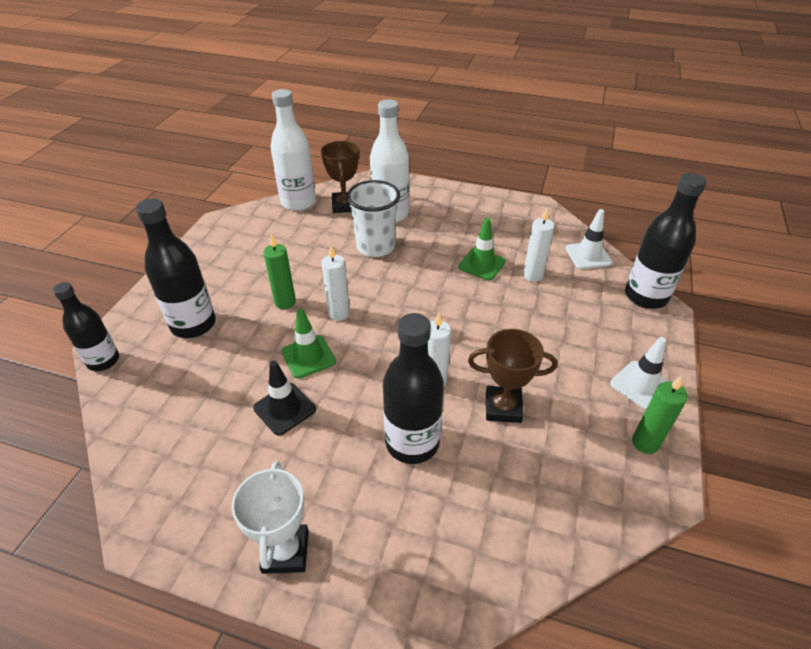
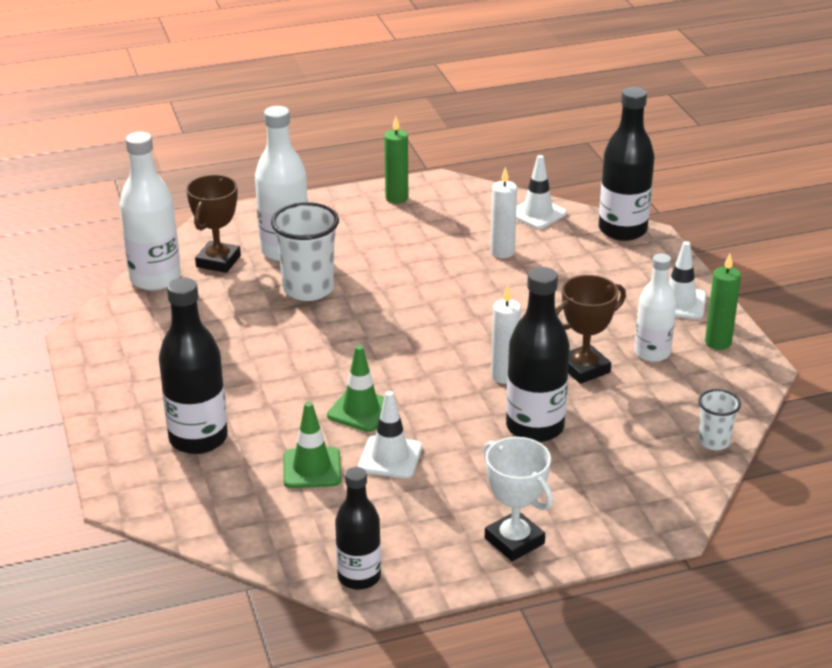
camera: 35 degrees left, 10 degrees down
(103, 361) = (142, 509): black bottle -> black bottle (359, 577)
(284, 409) = (390, 457): black traffic cone -> white traffic cone
(285, 302) = (274, 378): green candle -> green candle (396, 198)
(339, 313) = (345, 363): white candle -> none
(344, 205) = (218, 261): brown trophy -> brown trophy turned 60 degrees clockwise
(482, 264) = (441, 262): green traffic cone -> green traffic cone (312, 468)
(552, 553) = (714, 441): none -> white cup
(574, 422) = (652, 353): none -> white bottle

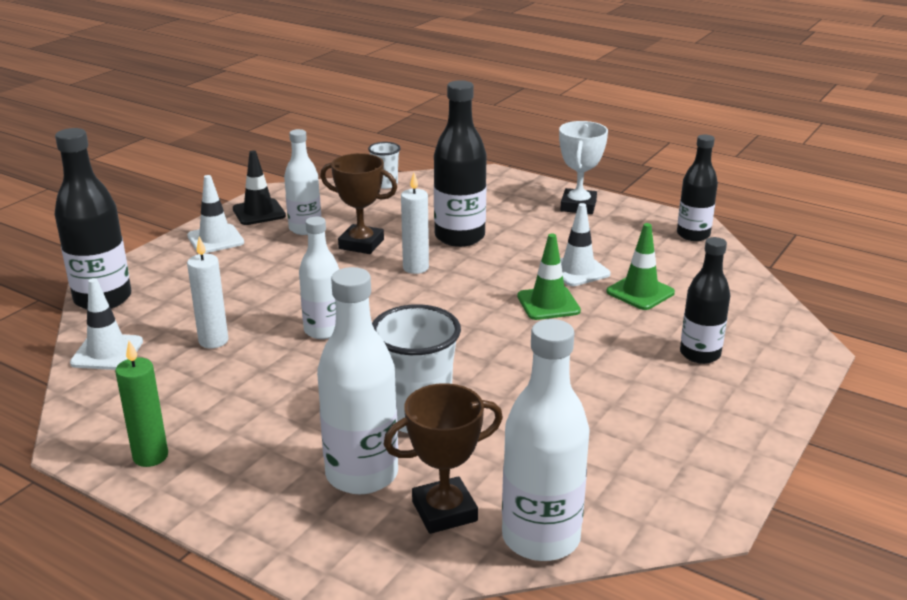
camera: 130 degrees left, 5 degrees down
(198, 438) = (700, 354): black bottle -> black bottle, size x0.66
(459, 296) = (323, 330): none -> white bottle
(718, 342) = (259, 212): green candle -> black traffic cone

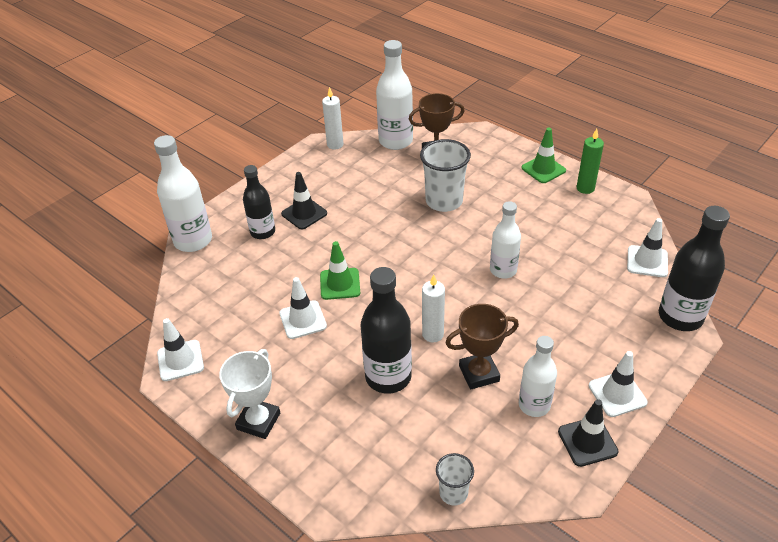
camera: 170 degrees left, 15 degrees up
(213, 341) = (578, 266): white candle -> white candle (335, 144)
(361, 244) = (479, 373): brown trophy -> brown trophy turned 45 degrees counterclockwise
(362, 474) = (474, 172): white bottle -> white bottle (193, 241)
(640, 292) = (268, 290): green traffic cone -> green traffic cone (543, 169)
(652, 383) = (304, 214): none -> black traffic cone
(693, 235) = (180, 360): black bottle -> white traffic cone

